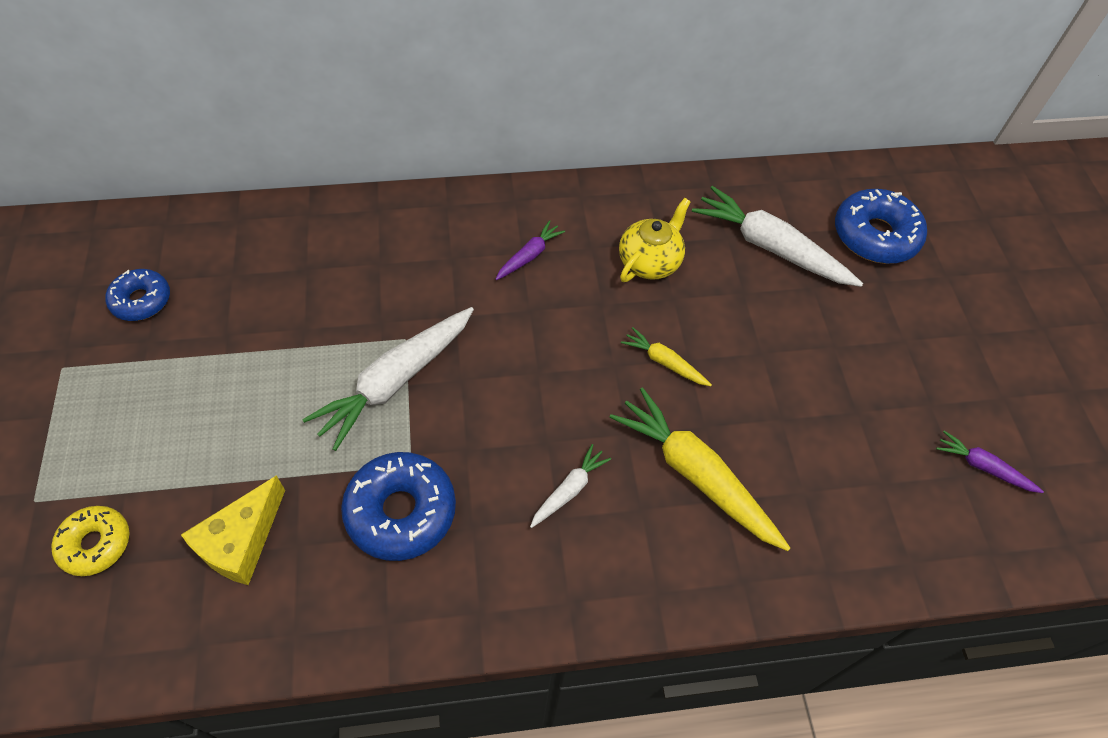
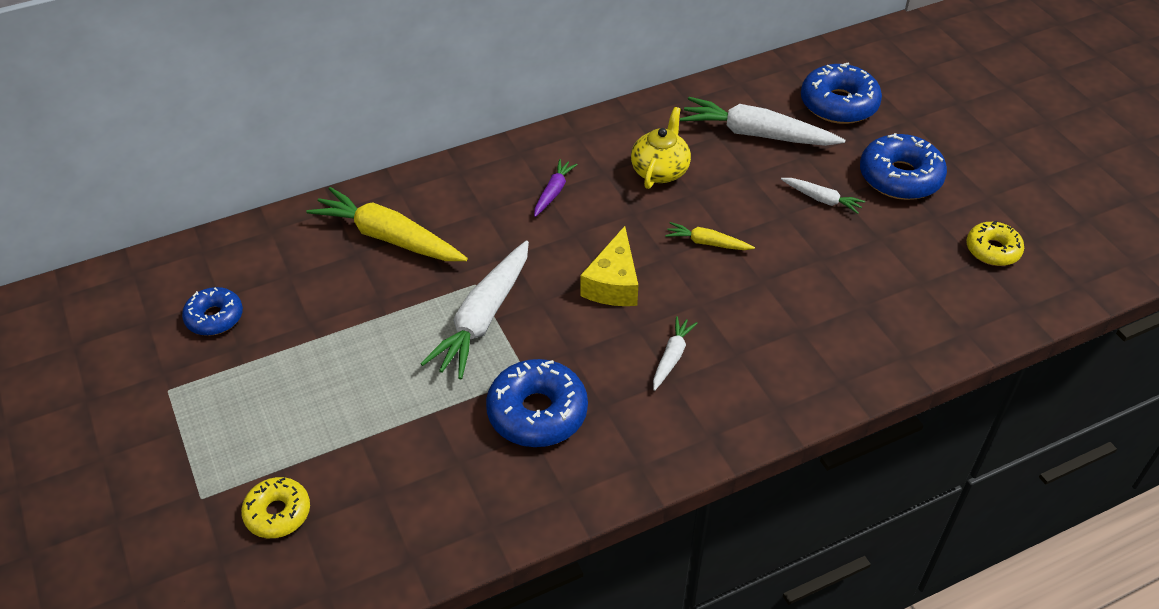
camera: 15 degrees left, 10 degrees down
(241, 542) = (408, 474): yellow cheese -> yellow cheese (613, 283)
(695, 474) = (770, 317): yellow carrot -> yellow carrot (388, 237)
(811, 346) = (822, 199): none -> white carrot
(909, 344) = (900, 177): none -> blue donut
(983, 467) = (992, 250): purple carrot -> yellow donut

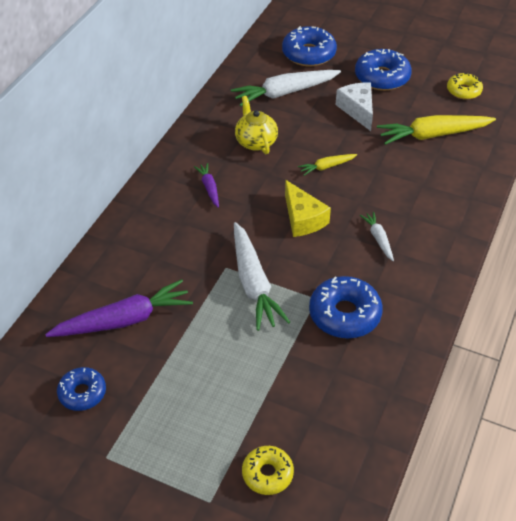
camera: 40 degrees left, 0 degrees up
(324, 274) = (124, 320): none -> purple carrot
(388, 237) = (139, 273): yellow carrot -> yellow carrot (432, 135)
(822, 199) = (357, 110): white carrot -> white cheese

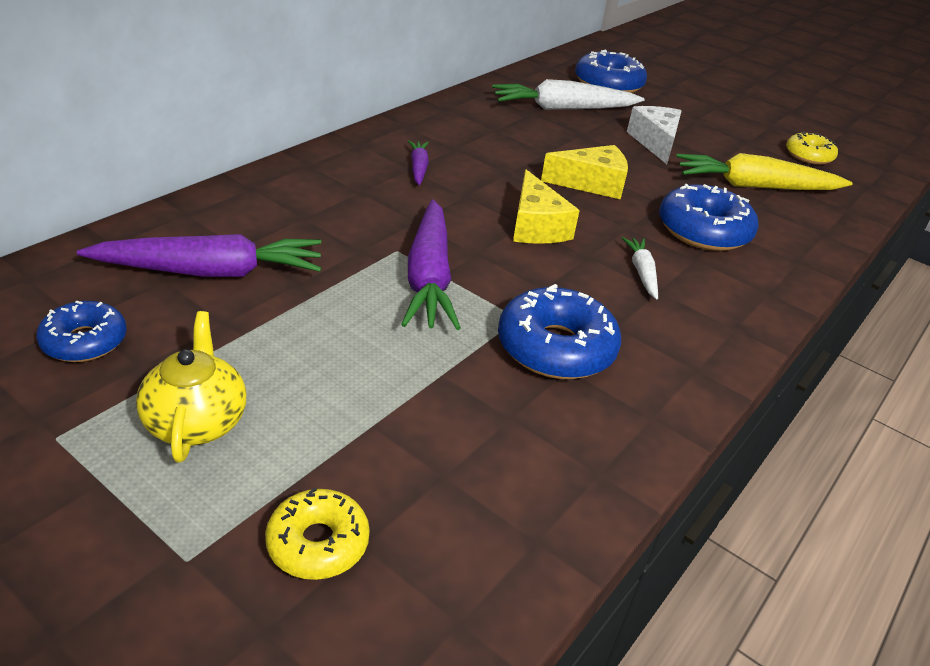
camera: 10 degrees right, 10 degrees down
(253, 283) = (429, 278): white carrot -> purple carrot
(255, 141) = (504, 141): yellow teapot -> yellow teapot (196, 421)
(326, 167) = (592, 184): yellow carrot -> yellow cheese
(382, 77) = (698, 122): blue donut -> blue donut (703, 231)

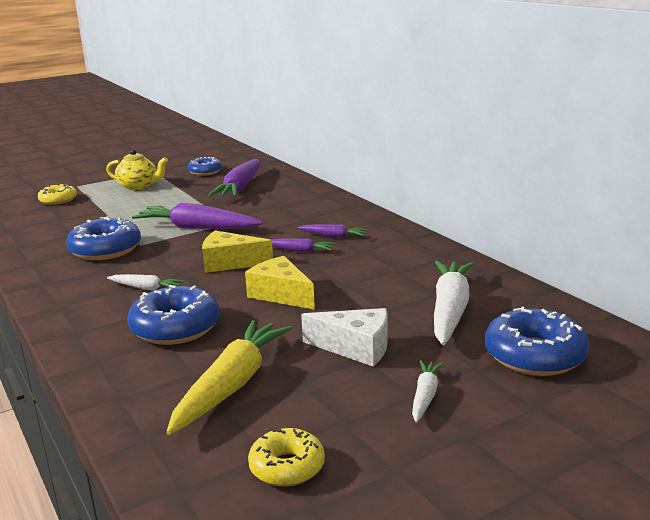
camera: 115 degrees right, 15 degrees down
(474, 185) = (299, 251): none -> purple carrot
(592, 184) = (281, 294): yellow cheese -> yellow cheese turned 120 degrees clockwise
(692, 118) = (425, 396): none -> white carrot

